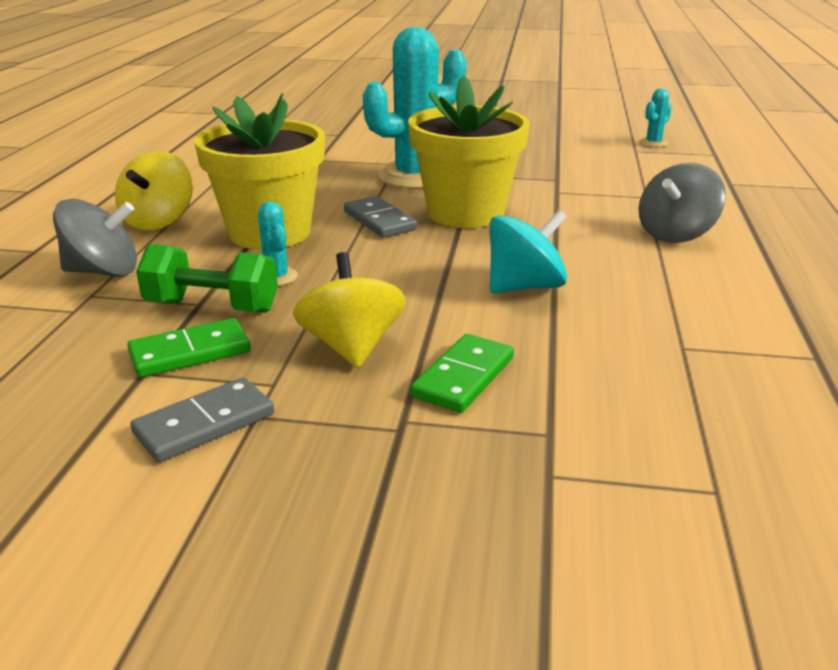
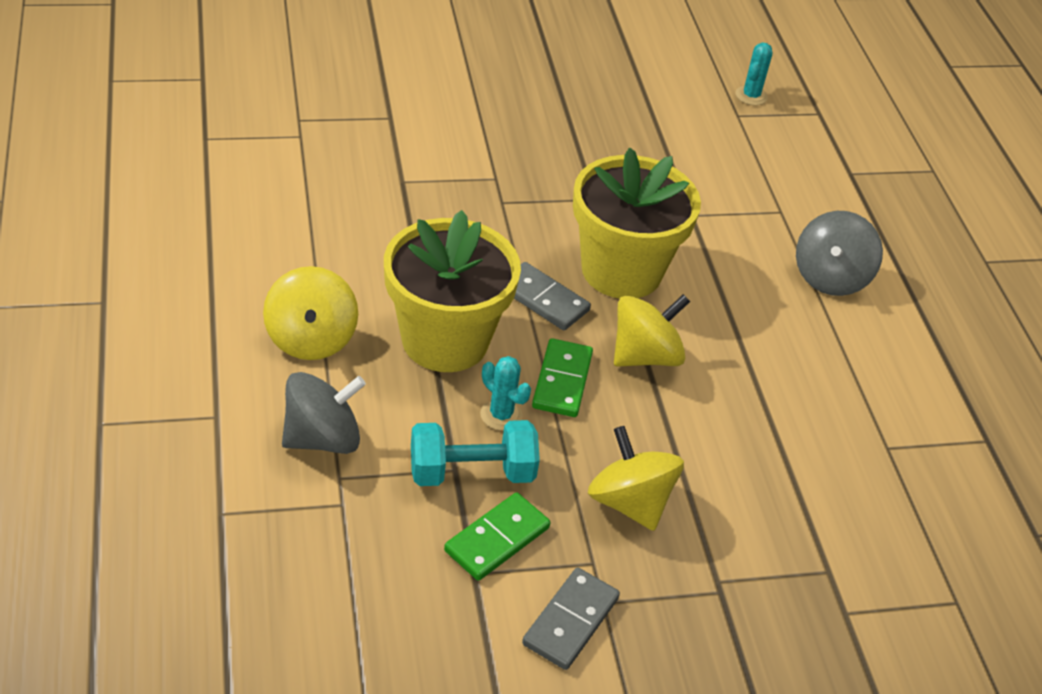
camera: 25 degrees left, 15 degrees up
(212, 307) = (471, 473): green dumbbell -> turquoise dumbbell
(415, 176) = (533, 205): turquoise cactus -> none
(448, 259) = (645, 356): none -> yellow spinning top
(463, 377) = (738, 521): green domino -> green domino (562, 381)
(524, 287) = (732, 387): turquoise spinning top -> none

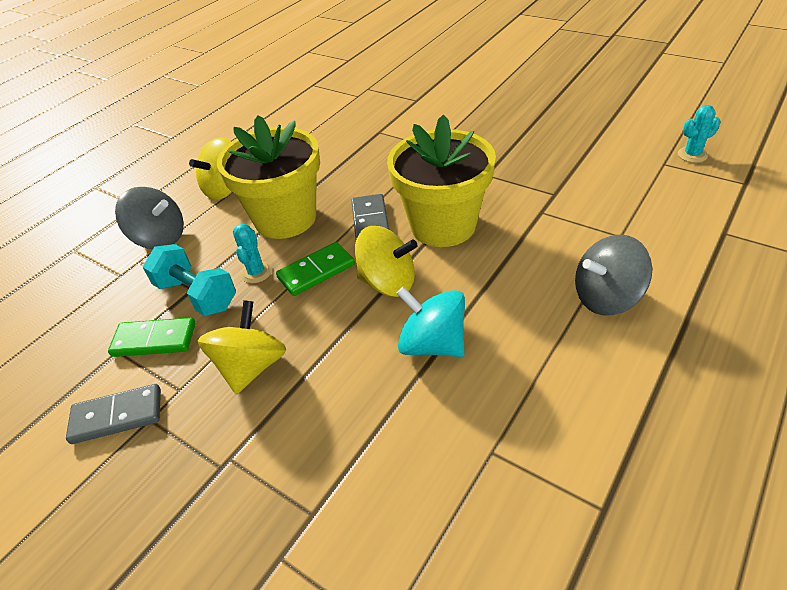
camera: 55 degrees right, 0 degrees up
(752, 391) = (432, 344): none -> turquoise spinning top

